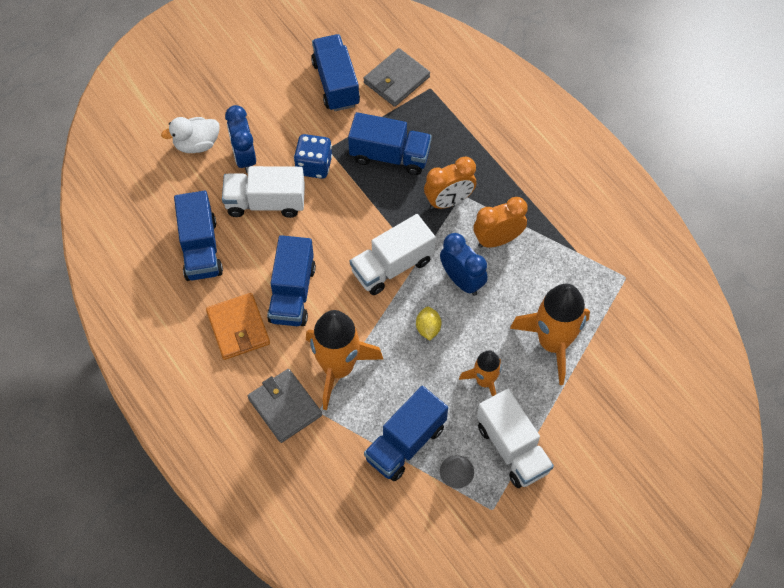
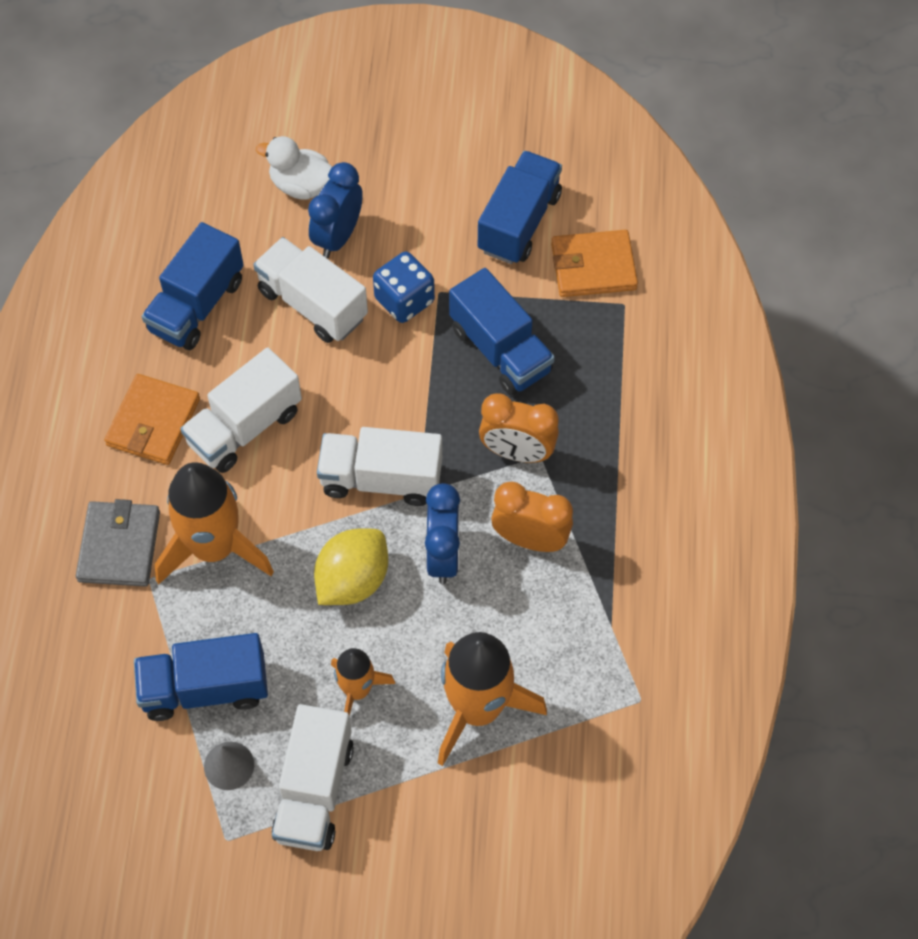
camera: 40 degrees right, 0 degrees up
(292, 293) = (245, 427): blue truck -> white truck
(396, 80) = (593, 266): grey wallet -> orange wallet
(428, 328) = (352, 580): yellow lemon -> yellow lemon, size x1.81

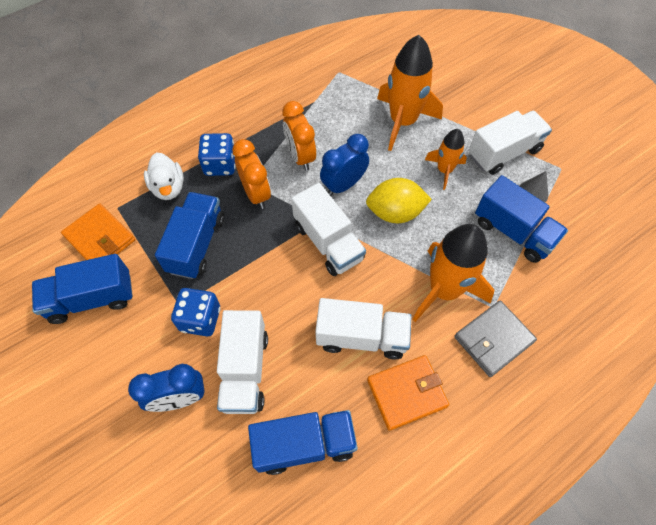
camera: 130 degrees left, 0 degrees up
(301, 186) = (152, 461): white duck -> white duck (168, 187)
(596, 443) = (220, 165): none -> blue dice

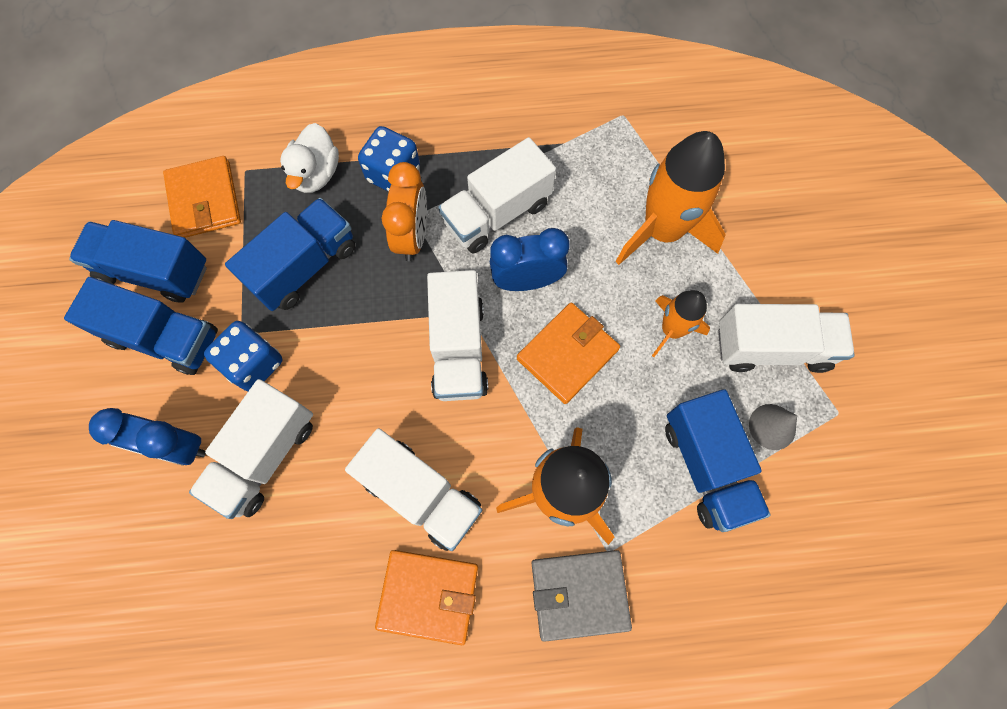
camera: 30 degrees right, 10 degrees up
(300, 156) = (497, 213): orange clock -> white truck
(304, 444) = (275, 584): blue truck -> blue truck (164, 337)
(395, 212) = (567, 354): yellow lemon -> orange wallet

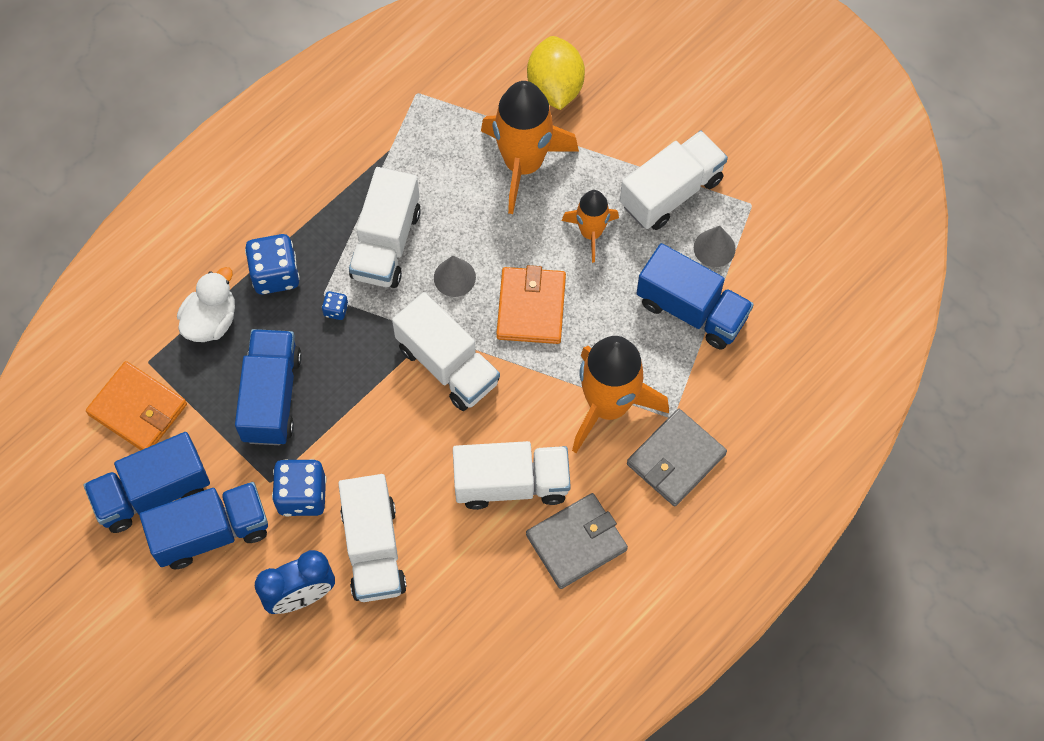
camera: 40 degrees left, 5 degrees down
(316, 174) = (211, 320): white duck -> white duck turned 120 degrees counterclockwise
(412, 236) = (336, 310): orange clock -> blue dice
(428, 596) = (576, 542): orange wallet -> grey wallet
(526, 281) = (454, 277): blue clock -> grey cone
(741, 188) = (555, 87): none -> yellow lemon

